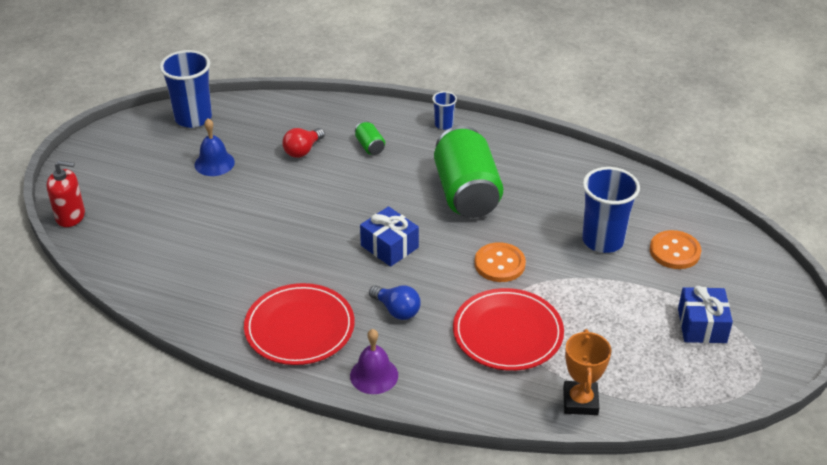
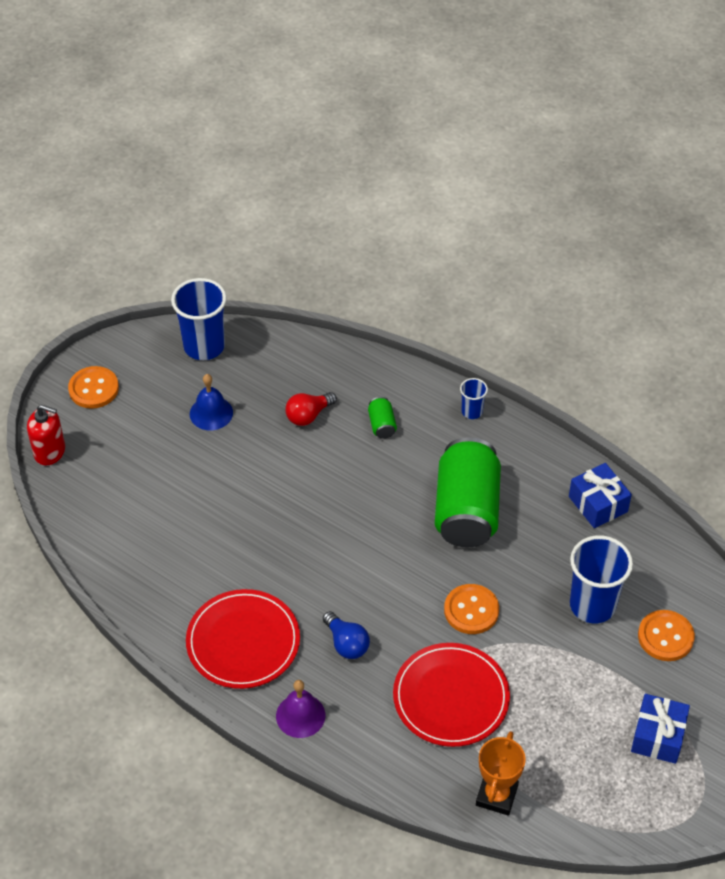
camera: 15 degrees right, 10 degrees up
(100, 164) = (93, 389): none -> orange button
(389, 246) = (363, 562): blue gift -> blue gift (598, 504)

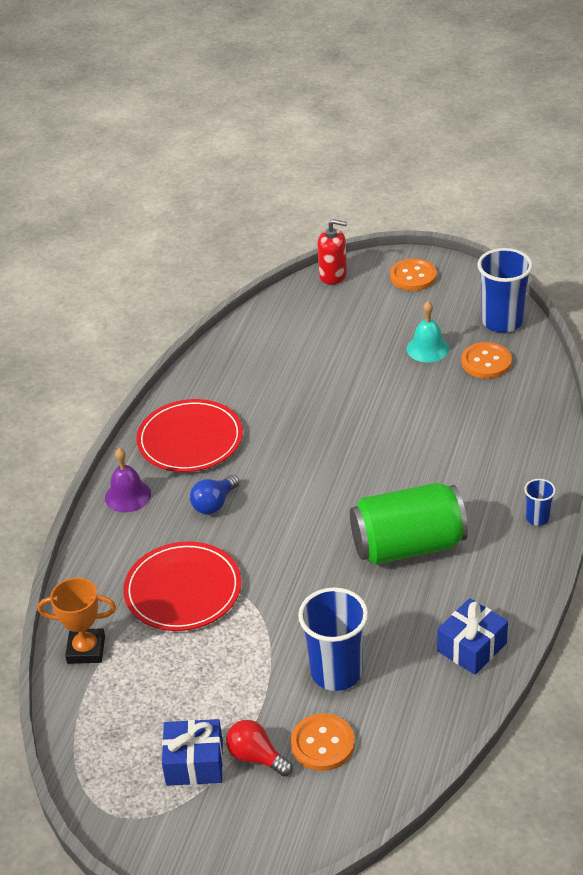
camera: 75 degrees right, 10 degrees down
(50, 451) = (333, 275): red soap dispenser -> red soap dispenser turned 75 degrees counterclockwise
(211, 413) = (427, 348): blue bell -> turquoise bell
(308, 415) = (461, 408): red light bulb -> red light bulb (256, 757)
(382, 425) = (480, 459): green can -> none
(471, 610) = (288, 580): orange button -> orange button (486, 362)

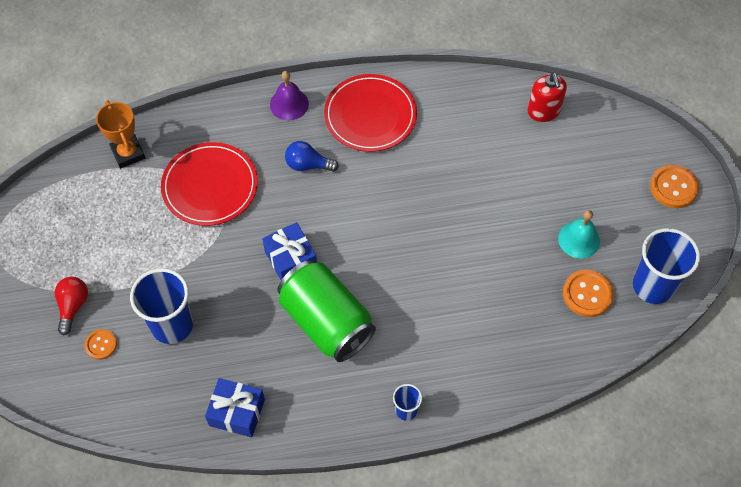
camera: 60 degrees right, 20 degrees up
(194, 763) = (54, 269): blue gift -> blue gift (290, 259)
(322, 744) = (101, 345): orange button -> orange button, size x0.62
(333, 275) = (635, 124): red soap dispenser -> red soap dispenser (543, 111)

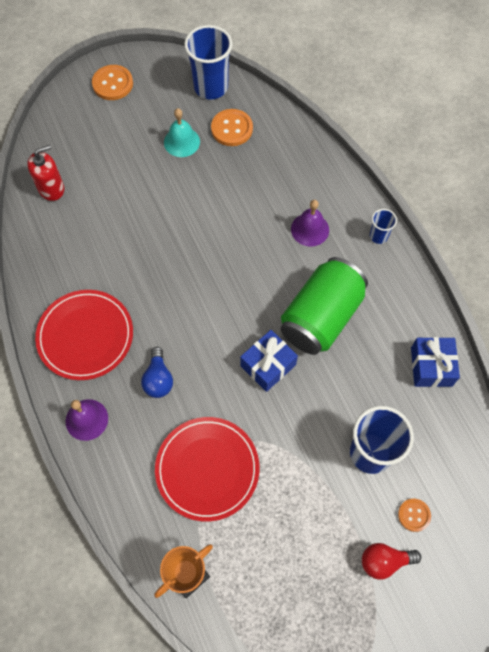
camera: 105 degrees left, 5 degrees up
(433, 340) = (310, 229): none -> purple bell

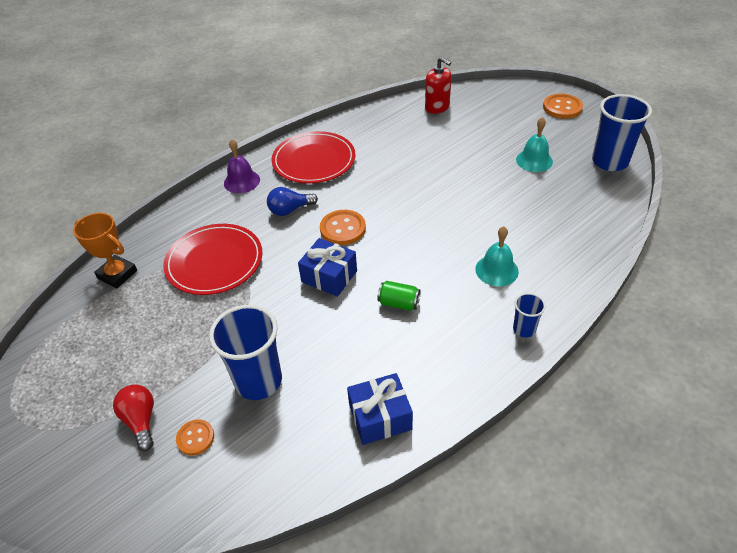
camera: 75 degrees right, 20 degrees down
(232, 129) = (574, 187): orange button -> orange button (343, 229)
(310, 229) = (496, 270): purple bell -> turquoise bell
(321, 317) = (399, 303): green can -> green can, size x0.40

